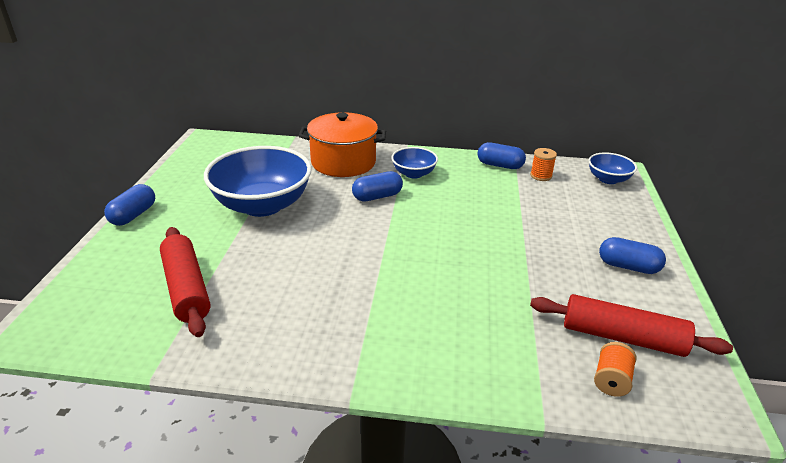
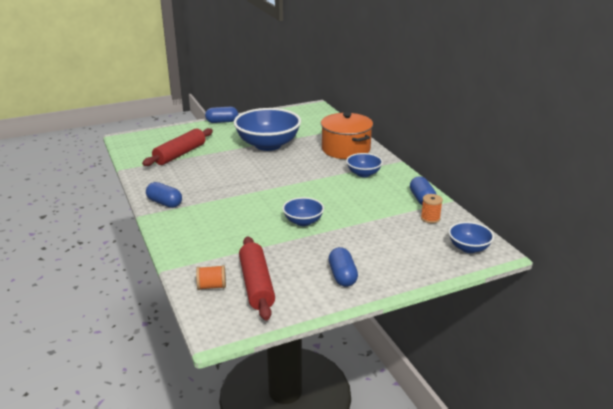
camera: 60 degrees right, 5 degrees down
(377, 196) = (319, 171): blue capsule -> blue capsule (164, 203)
(491, 250) = (303, 221): none -> blue bowl

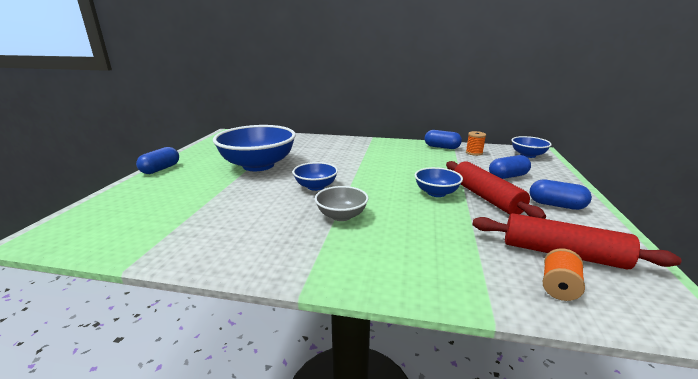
camera: 55 degrees left, 5 degrees down
(164, 203) = (293, 259): blue capsule -> blue capsule (507, 176)
(180, 154) = (181, 211): red rolling pin -> red rolling pin (486, 197)
(226, 199) = (341, 216): none -> grey bowl
(346, 149) = (324, 144): orange pot -> none
(363, 173) = (375, 150): blue bowl -> blue bowl (316, 186)

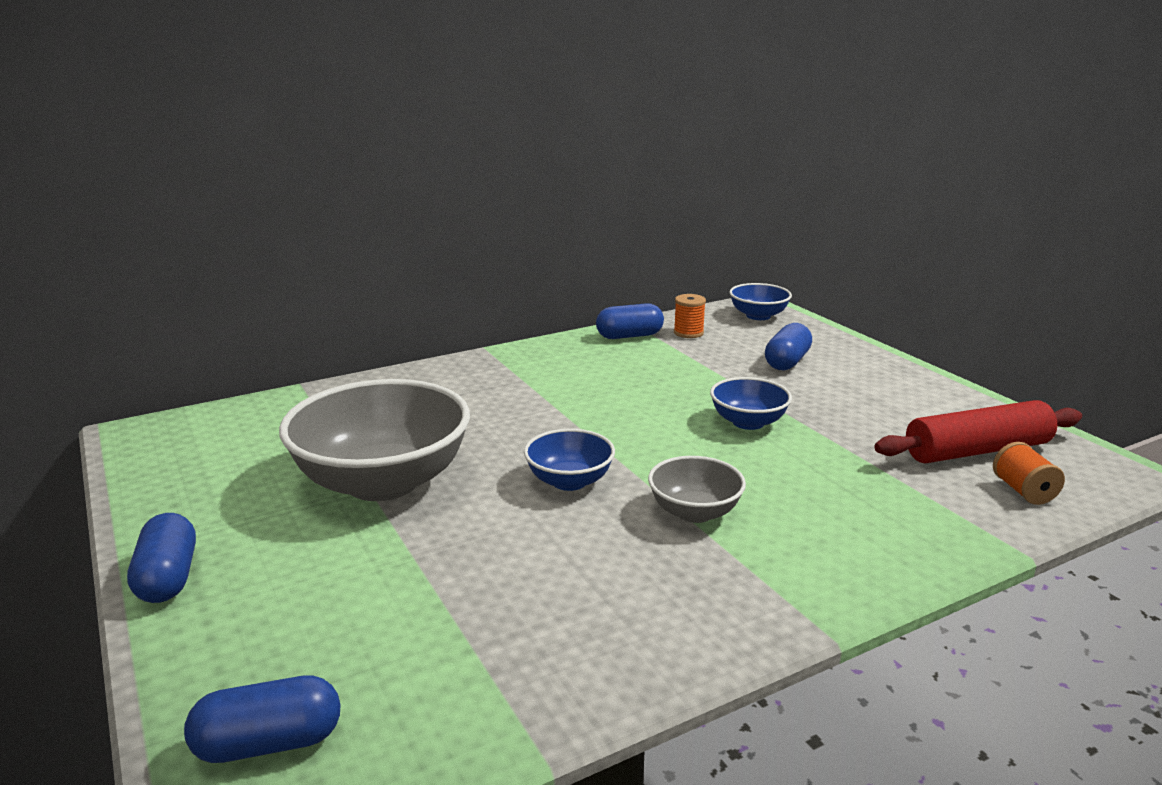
camera: 40 degrees left, 0 degrees up
(258, 165) = (383, 482): blue bowl -> grey bowl
(486, 197) = (811, 406): red rolling pin -> none
(556, 205) = (891, 388): blue capsule -> blue capsule (269, 743)

